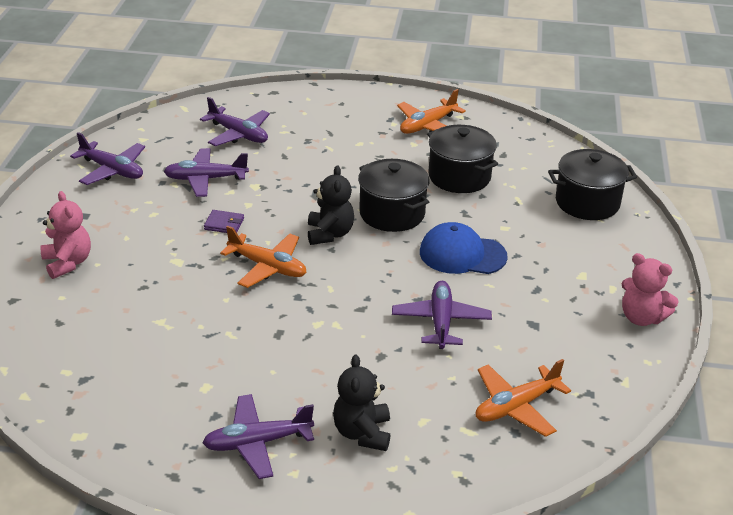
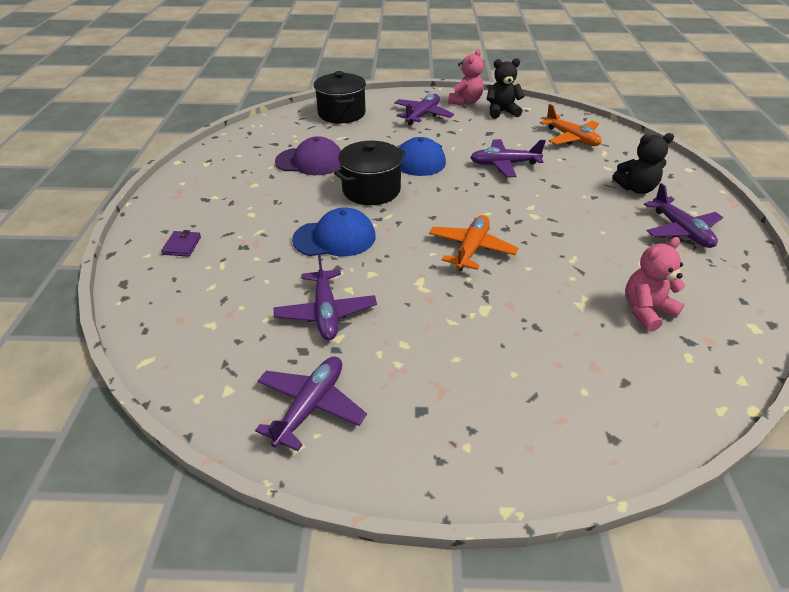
camera: 95 degrees left, 5 degrees up
(68, 263) = (522, 402): pink teddy bear -> pink teddy bear (646, 311)
(224, 224) = (411, 285): purple wallet -> purple wallet (182, 245)
(238, 134) = (224, 299): purple plane -> purple plane (422, 115)
(308, 187) = (335, 238): none -> blue cap
(329, 234) = (410, 219): black teddy bear -> black teddy bear (501, 112)
(428, 125) = (221, 178): orange plane -> none
(459, 177) = (310, 161): black pot -> purple cap

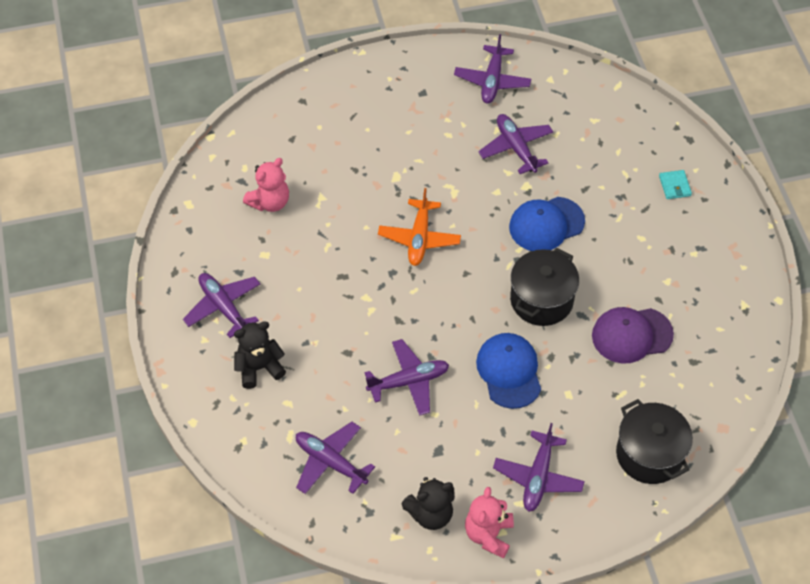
camera: 165 degrees right, 15 degrees up
(182, 245) = (674, 186): purple wallet -> turquoise wallet
(571, 138) = (330, 462): orange plane -> purple plane

